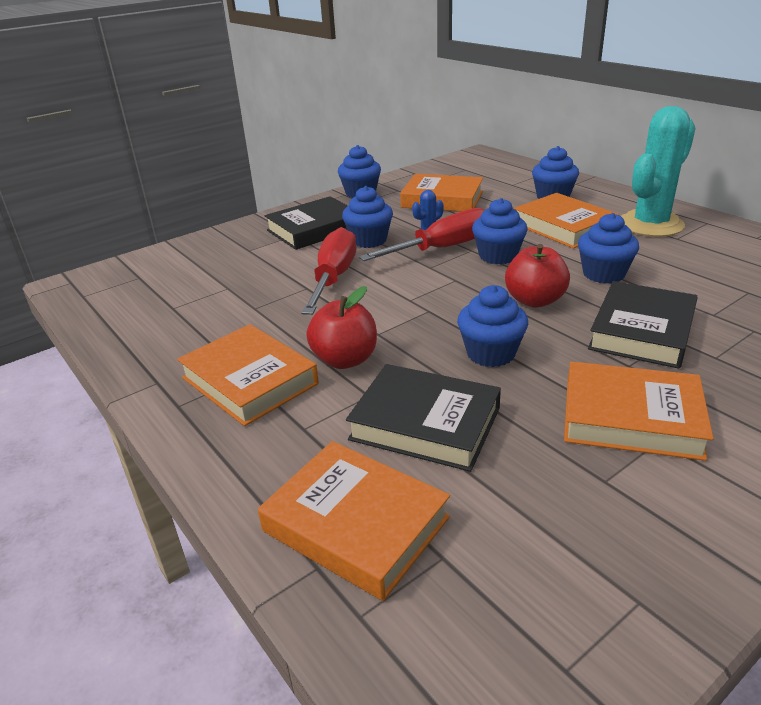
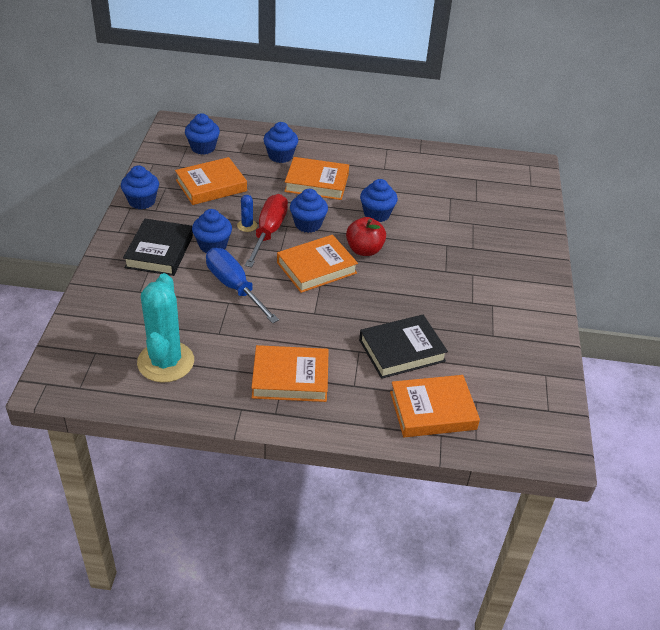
camera: 50 degrees left, 10 degrees up
(333, 278) = (234, 287): red screwdriver -> blue screwdriver
(345, 360) = (320, 338): red apple -> none
(490, 353) = (383, 296): blue cupcake -> blue cupcake (203, 148)
(631, 418) = (473, 300): orange book -> orange book (316, 268)
(642, 331) = (431, 247): black book -> none
(650, 224) = (360, 162): turquoise cactus -> turquoise cactus (165, 362)

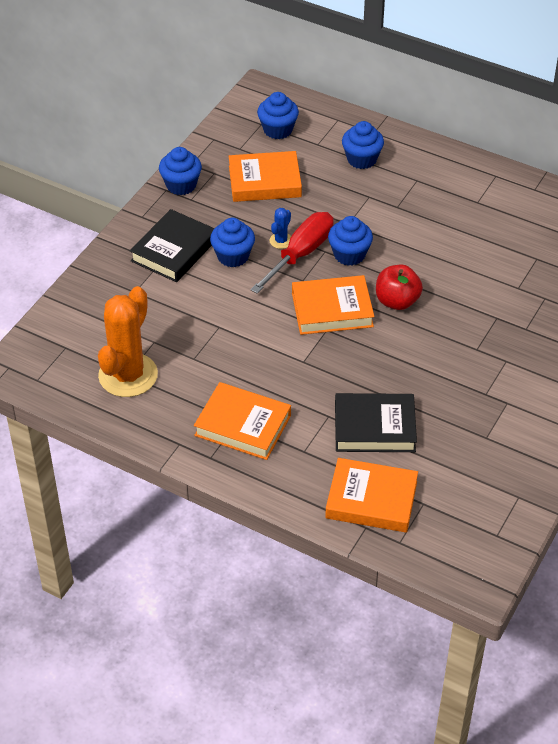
camera: 25 degrees right, 5 degrees up
(165, 362) = (128, 375): turquoise cactus -> orange cactus
(234, 287) = (233, 311): blue screwdriver -> none
(317, 183) = (386, 204): orange book -> none
(376, 214) = (435, 260): blue cupcake -> none

